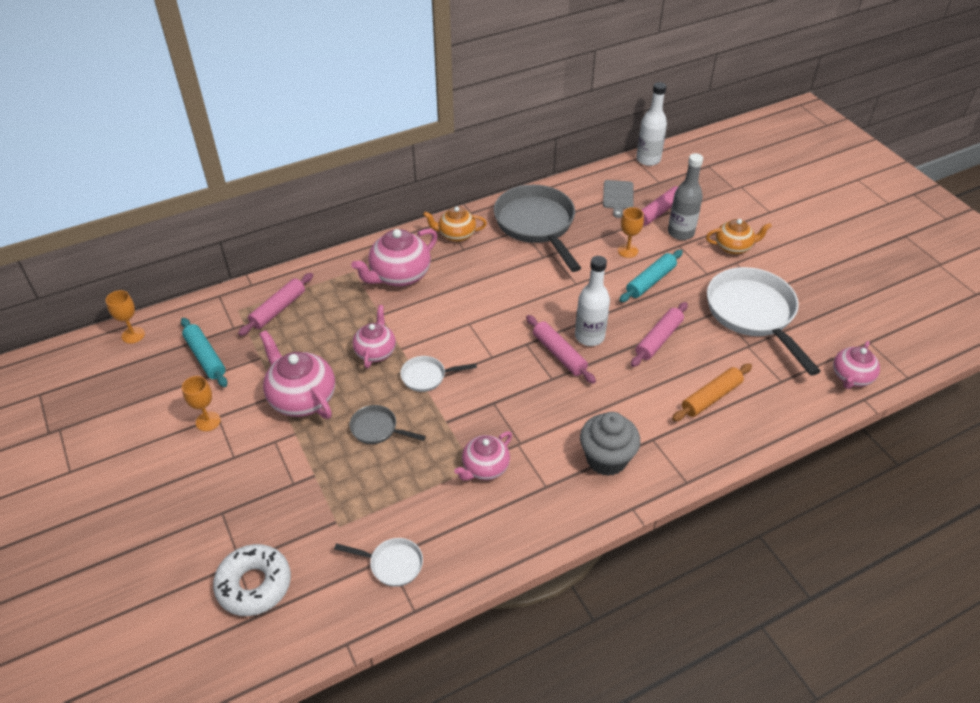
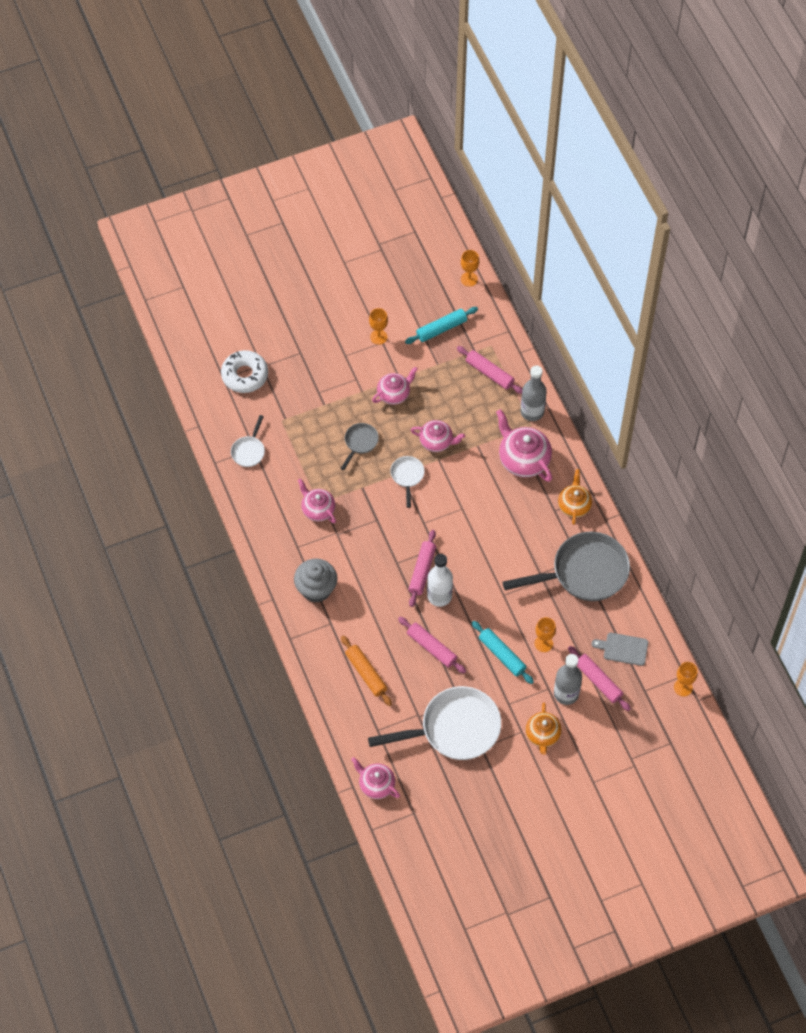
camera: 95 degrees right, 15 degrees up
(302, 398) = (394, 394): pink teapot -> pink teapot, size x0.64
(335, 271) = (532, 412): none -> grey bottle
(559, 354) = (422, 571): pink rolling pin -> pink rolling pin turned 45 degrees counterclockwise
(648, 159) = (683, 687): white bottle -> orange goblet

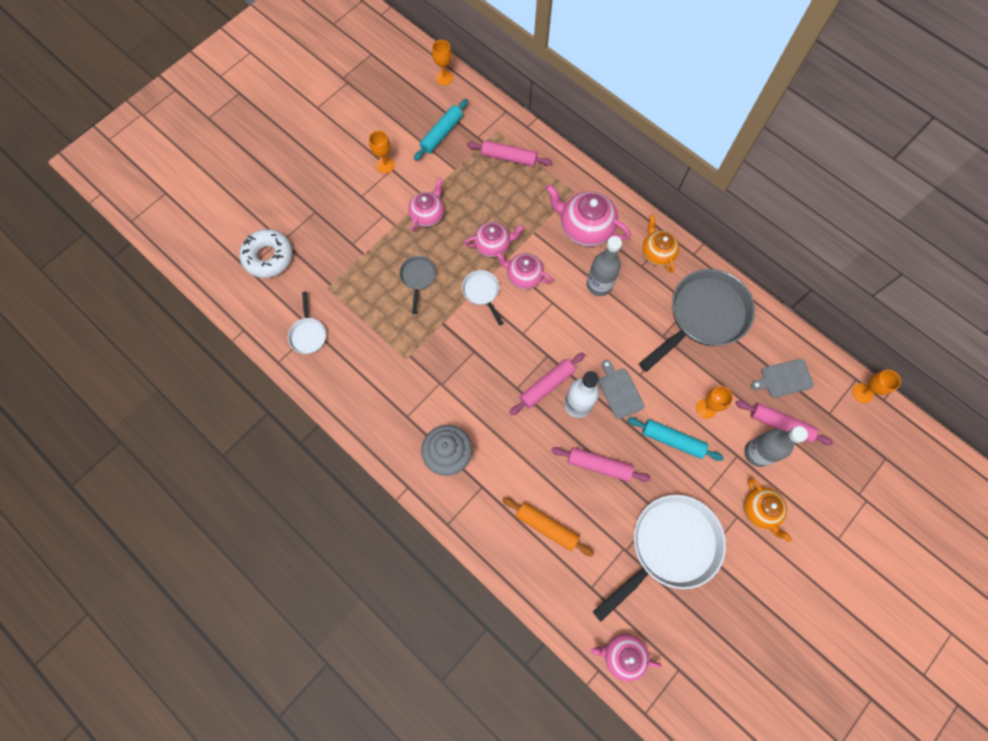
camera: 25 degrees left, 10 degrees up
(318, 509) = (409, 366): pink teapot -> pink teapot (523, 276)
(422, 571) = (546, 385): pink rolling pin -> pink rolling pin turned 60 degrees clockwise
(479, 600) = (619, 391): none -> grey cutting board
(532, 412) = (568, 178): grey bottle -> grey bottle (599, 285)

